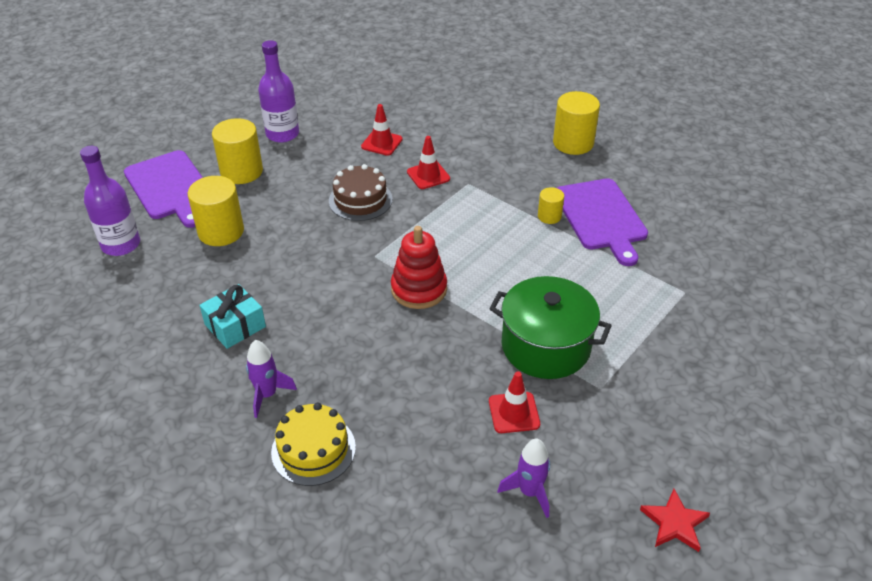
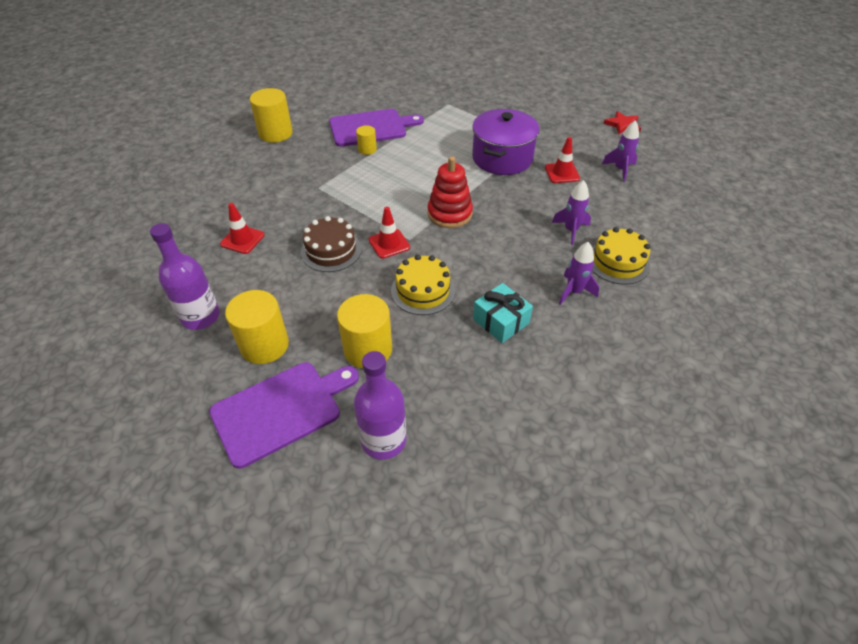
camera: 90 degrees left, 5 degrees up
(291, 267) = (423, 290): none -> yellow cake
(381, 406) = (571, 230): none -> purple rocket
(428, 175) = (302, 209): red traffic cone -> red traffic cone (389, 244)
(545, 346) = (502, 158): green pot -> purple pot

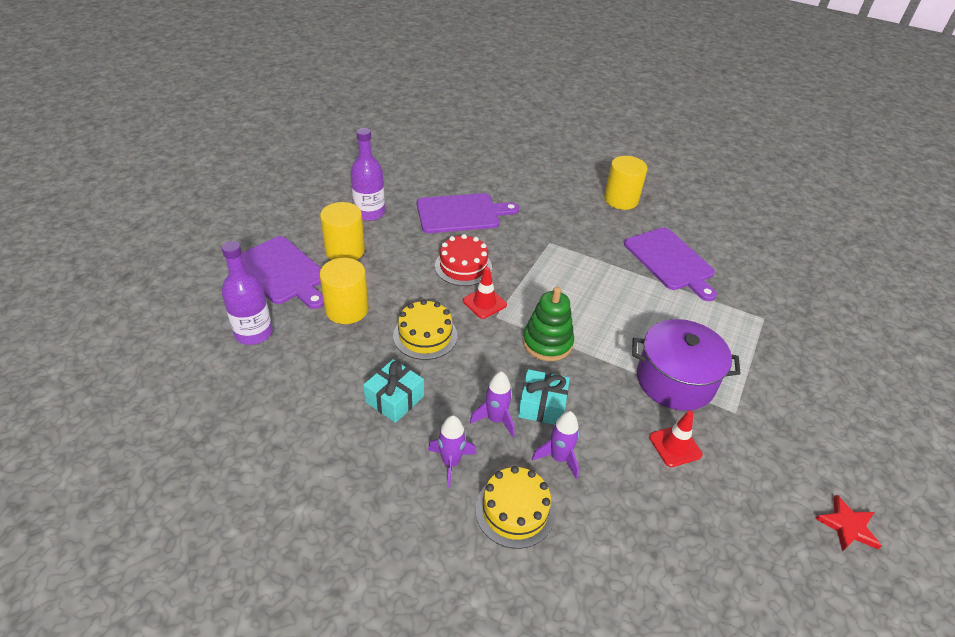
camera: 75 degrees right, 5 degrees down
(242, 239) = (461, 213): red traffic cone -> purple cutting board
(331, 250) = (463, 266): brown cake -> red cake
(367, 149) = (629, 265): yellow cylinder -> none
(449, 214) = (547, 342): red stacking toy -> green stacking toy
(519, 229) = (542, 406): none -> turquoise gift
(620, 169) = (720, 519): purple rocket -> purple rocket (495, 419)

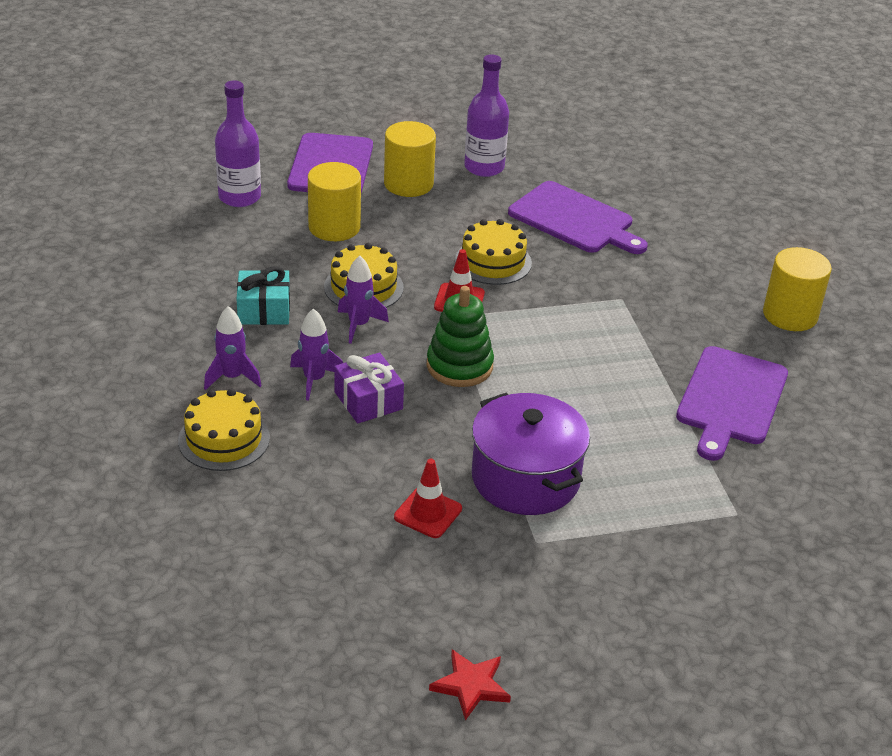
camera: 50 degrees right, 5 degrees down
(463, 266) = (493, 261): red cake -> yellow cake
(542, 406) = (368, 400): turquoise gift -> purple gift
(559, 458) = (315, 440): purple rocket -> purple rocket (359, 325)

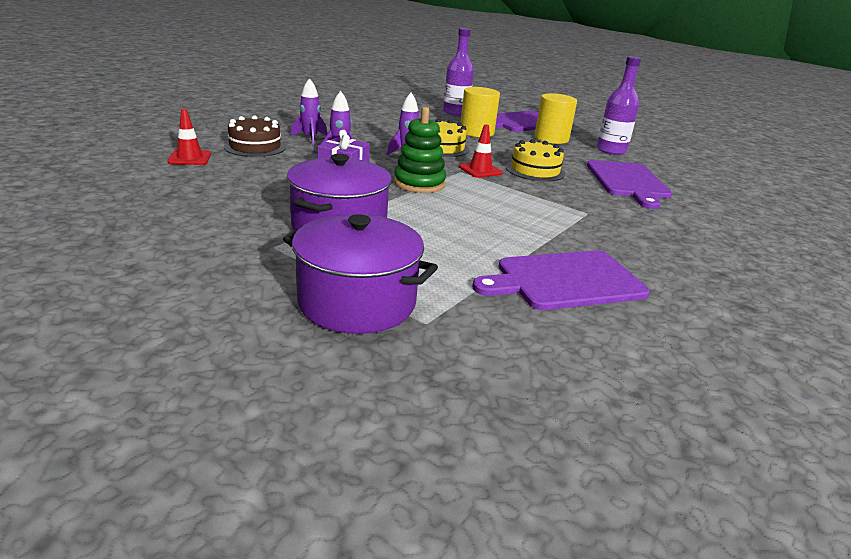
camera: 50 degrees right, 10 degrees down
(224, 439) = (255, 147): yellow cake -> brown cake
(264, 310) = (378, 133): turquoise gift -> none
(428, 513) = (258, 206): red traffic cone -> red traffic cone (189, 158)
(471, 685) = (78, 261): red star -> none
(679, 536) = (357, 302): none -> purple pot
(790, 315) = (720, 280): yellow cylinder -> none

